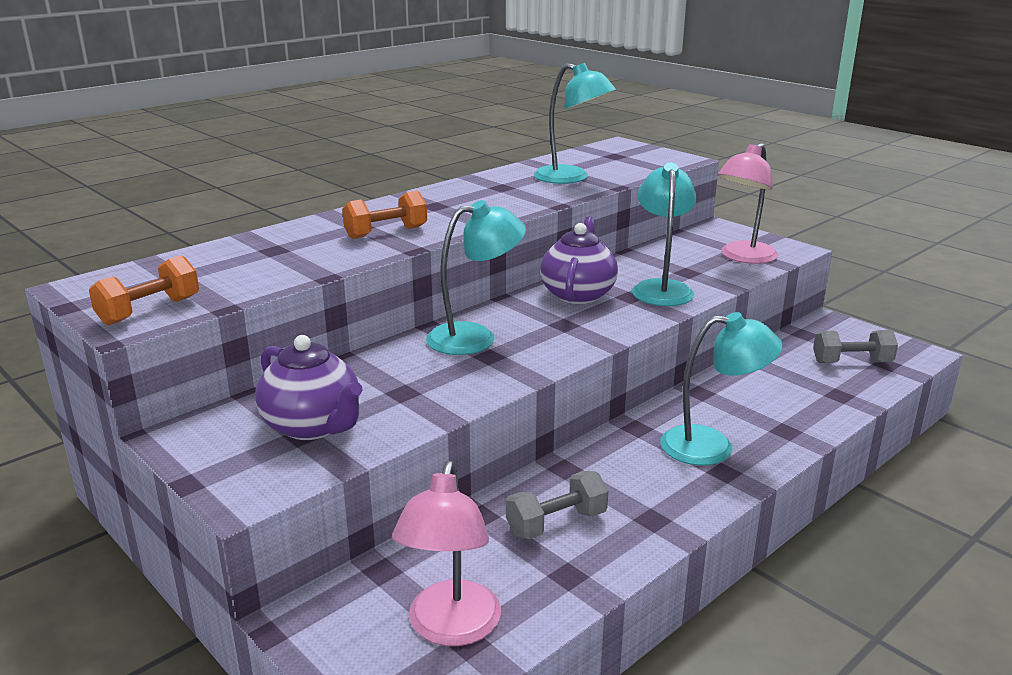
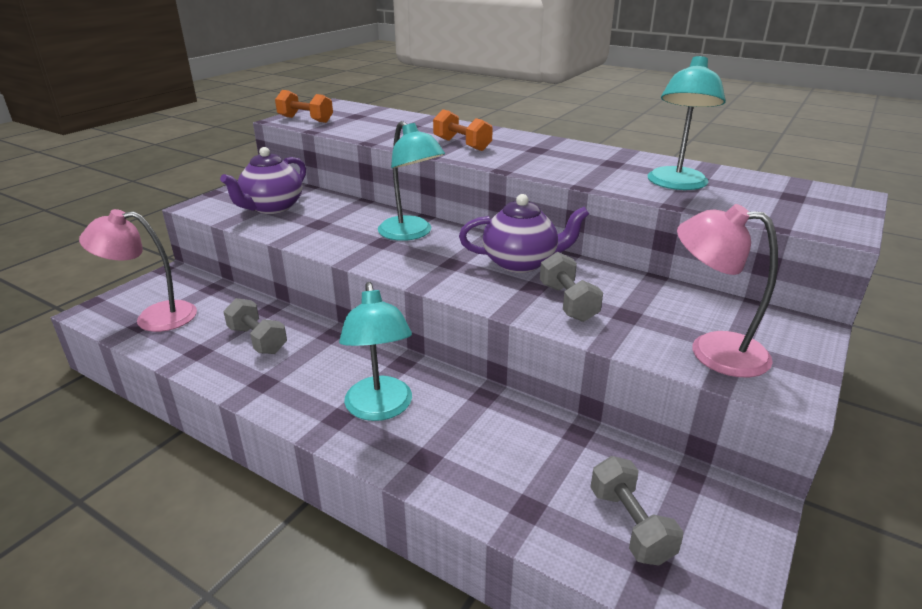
camera: 75 degrees right, 5 degrees up
(661, 288) = (568, 302): turquoise lamp -> grey dumbbell

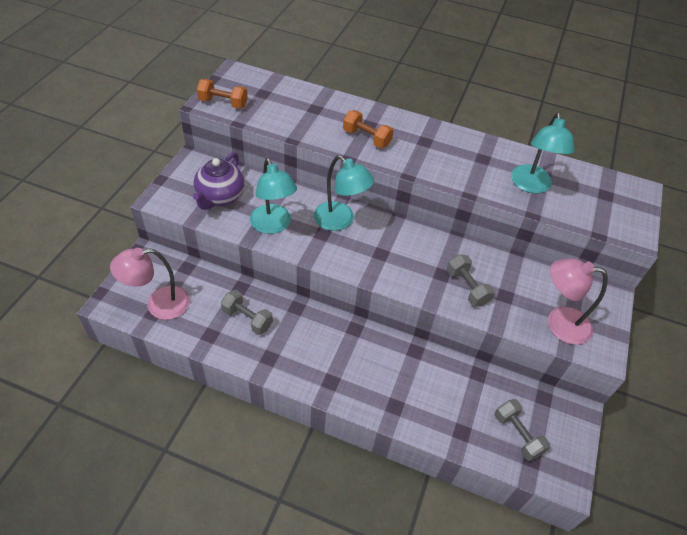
camera: 15 degrees left, 20 degrees up
(380, 409) = (354, 370): turquoise lamp -> turquoise lamp (273, 225)
(521, 263) = (427, 248): purple teapot -> none

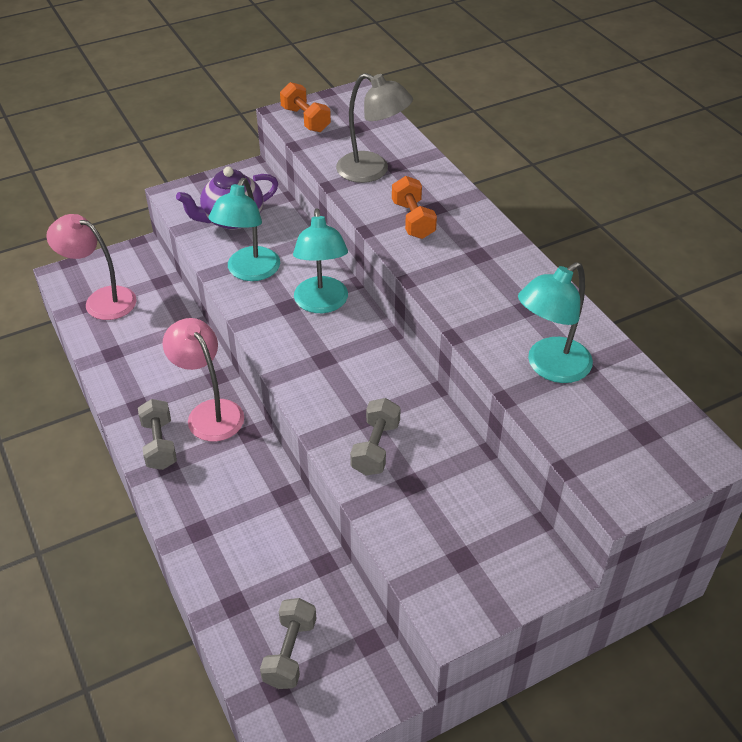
camera: 45 degrees right, 5 degrees down
(247, 318) = (160, 359): grey dumbbell -> grey dumbbell (159, 444)
(307, 118) = (372, 171): none -> grey lamp
(559, 323) = (438, 553): pink lamp -> pink lamp (209, 412)

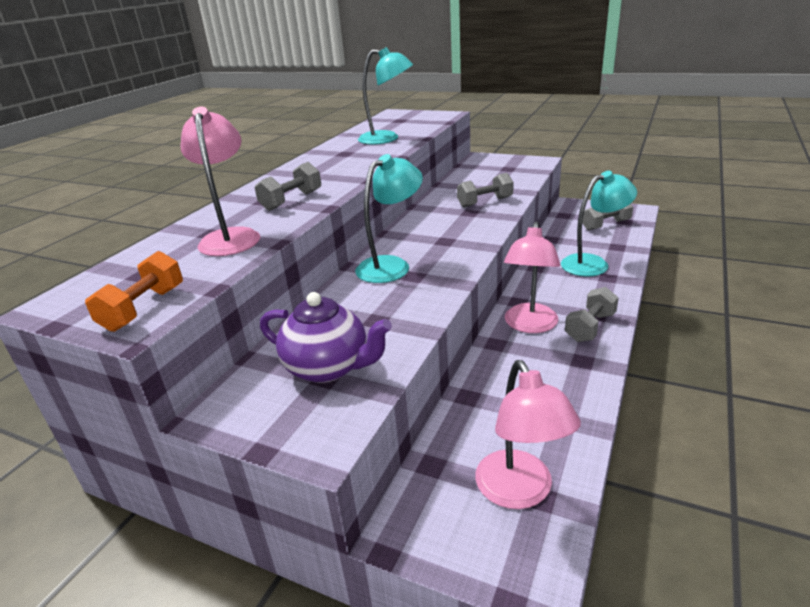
camera: 125 degrees left, 15 degrees down
(249, 272) = (398, 312): turquoise lamp -> turquoise lamp (593, 263)
(372, 171) = (231, 237): grey lamp -> pink lamp
(413, 220) = (291, 201): orange dumbbell -> grey dumbbell

